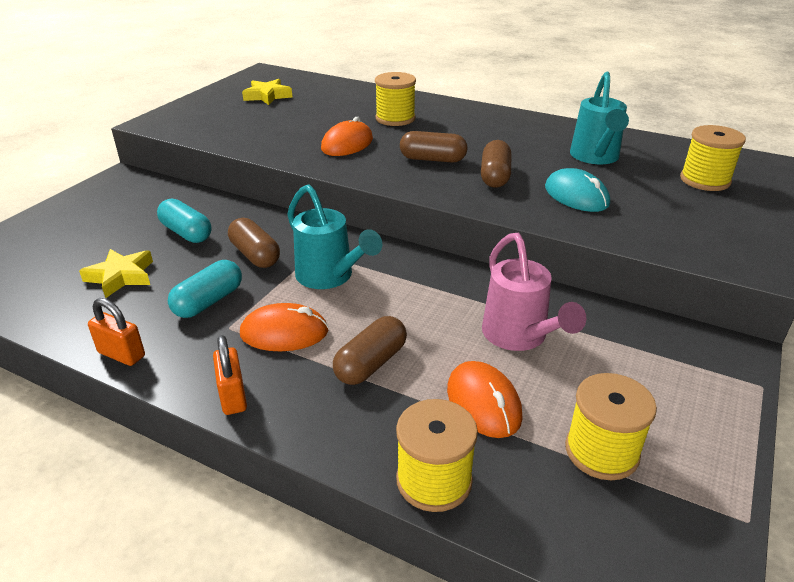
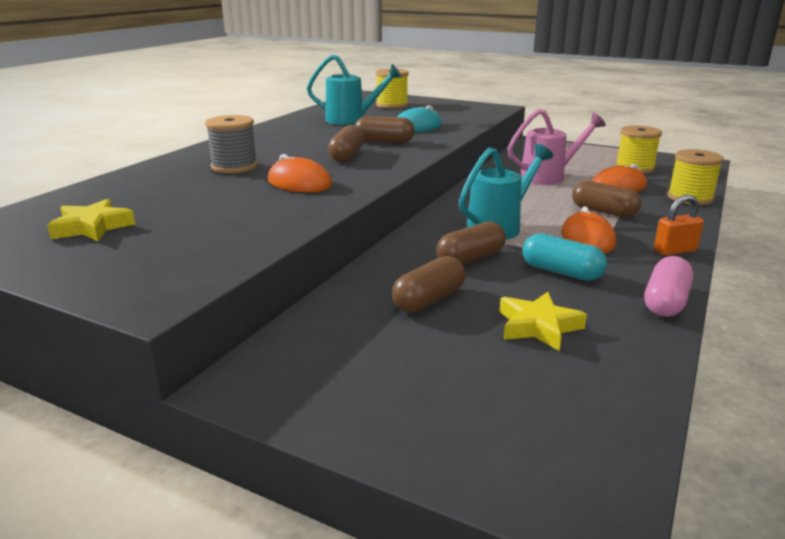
camera: 90 degrees left, 10 degrees down
(121, 354) = (665, 302): orange padlock -> pink capsule
(186, 233) = (429, 300): turquoise capsule -> brown capsule
(395, 118) = (234, 167): yellow spool -> grey spool

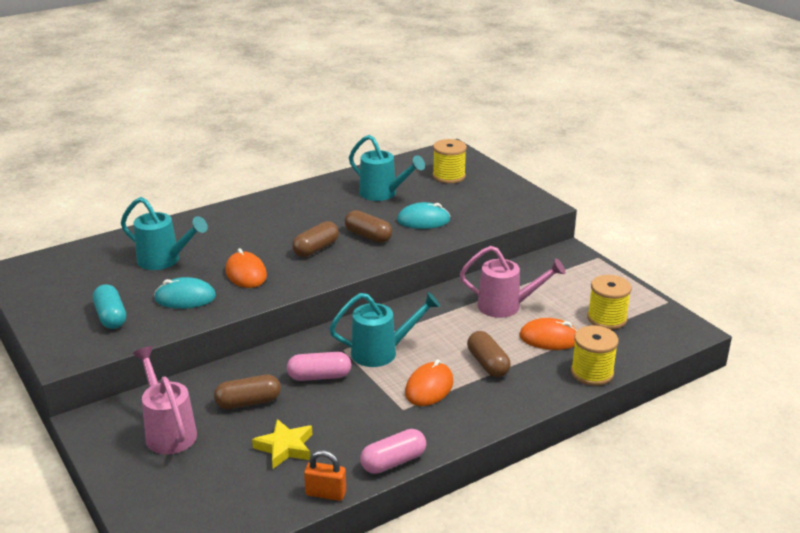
camera: 30 degrees right, 5 degrees up
(92, 227) = (86, 283): yellow star -> none
(180, 192) = (164, 261): none -> turquoise watering can
(234, 167) = (225, 240): grey spool -> none
(254, 212) = (185, 298): none -> turquoise mouse
(372, 358) = (168, 432): none -> pink watering can
(471, 258) = (319, 376): brown capsule -> pink capsule
(561, 272) = (362, 411): turquoise capsule -> turquoise capsule (111, 317)
(675, 251) = (477, 423): orange padlock -> orange padlock (326, 493)

